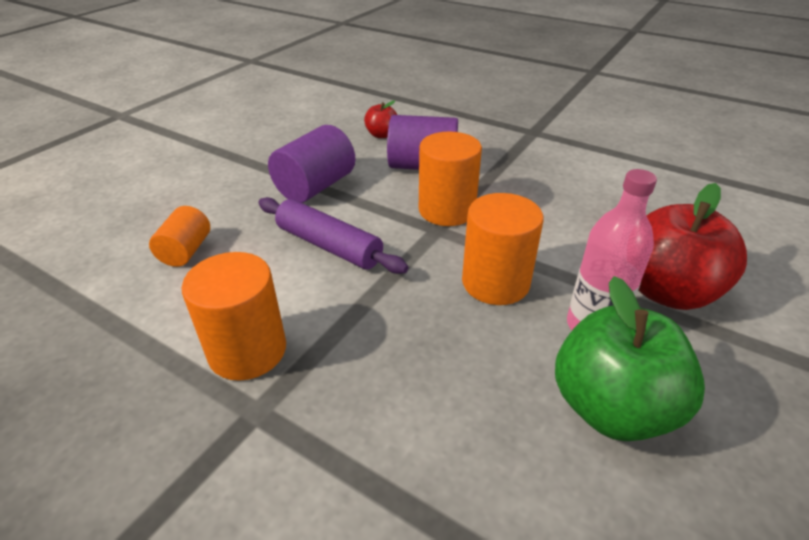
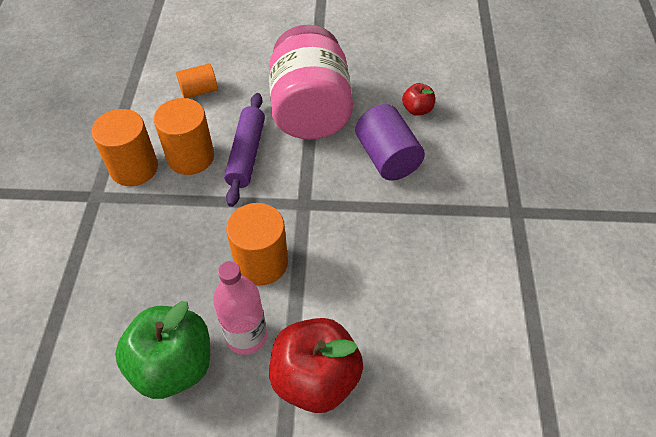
camera: 60 degrees right, 15 degrees up
(315, 186) = (310, 110): purple cylinder -> pink jar
(447, 210) = (333, 199): orange cylinder -> orange cylinder (190, 157)

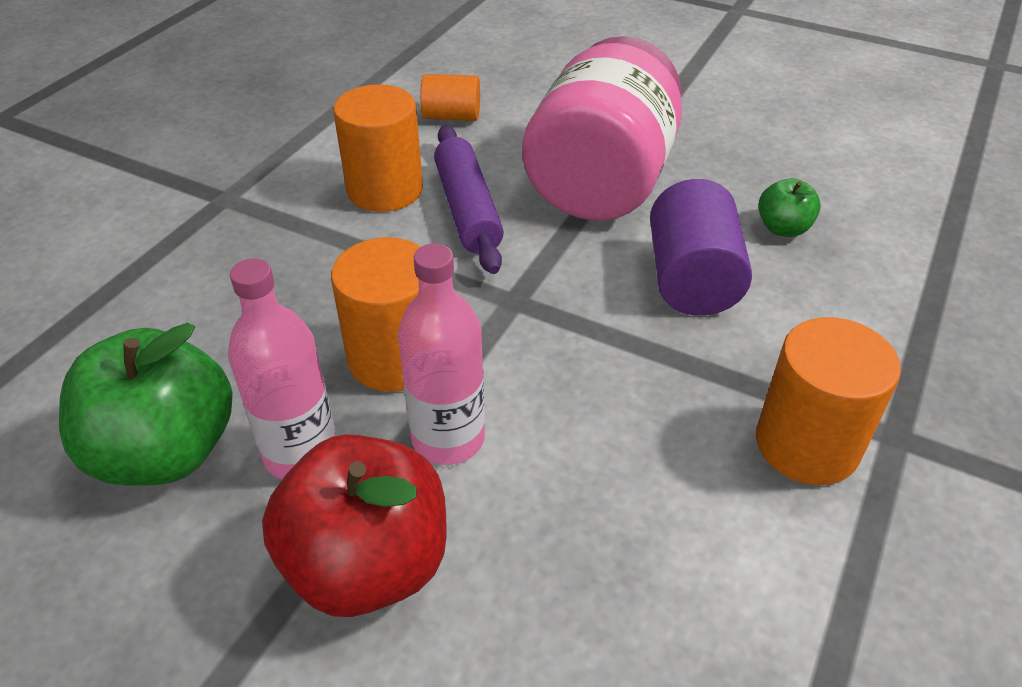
camera: 25 degrees right, 10 degrees down
(134, 168) = (299, 180): orange cylinder -> orange cylinder (807, 444)
(246, 154) = (468, 209): purple rolling pin -> purple rolling pin turned 45 degrees counterclockwise
(315, 297) = (448, 438): none -> pink bottle
(417, 109) = (783, 228): red apple -> green apple

